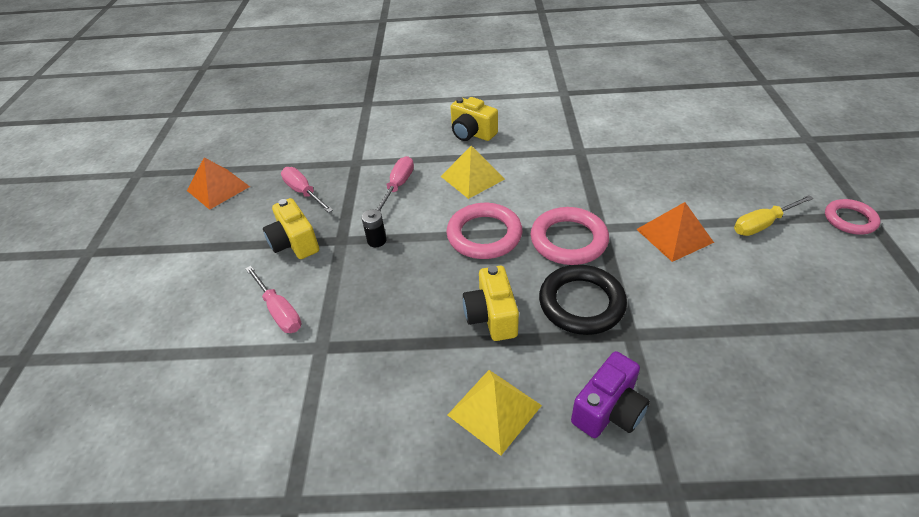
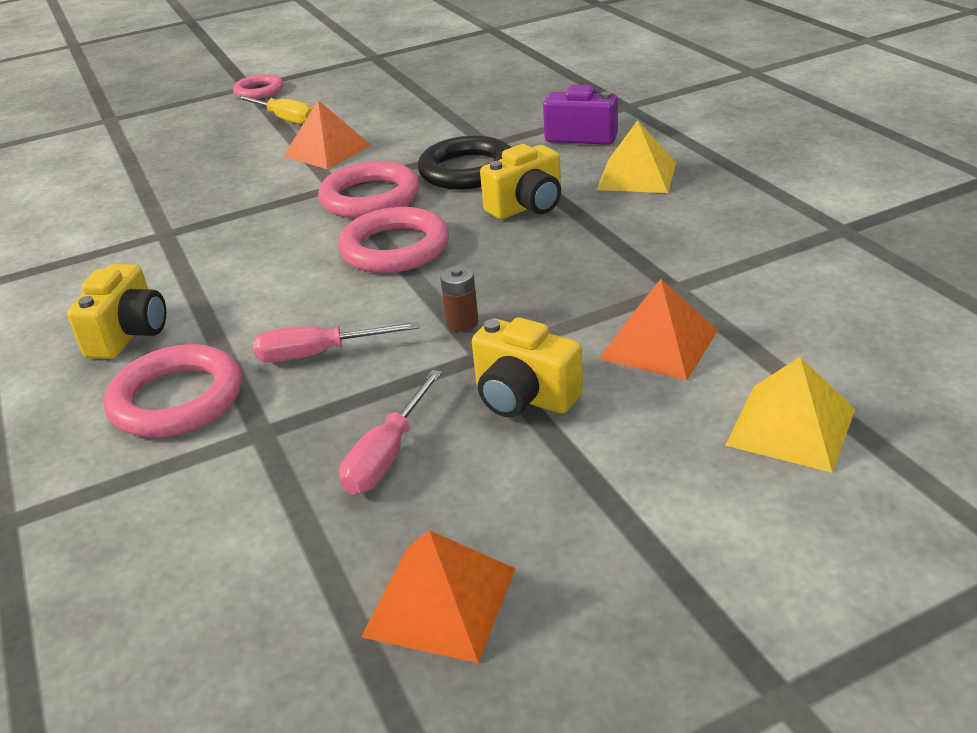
camera: 115 degrees left, 10 degrees down
(279, 311) = (659, 344): pink screwdriver -> orange pyramid
(295, 243) = (524, 397): yellow camera -> yellow camera turned 90 degrees clockwise
(377, 240) = (462, 322): black battery -> brown battery
(403, 143) = (177, 399): none -> pink ring
(472, 177) = (265, 295): yellow pyramid -> yellow pyramid (791, 426)

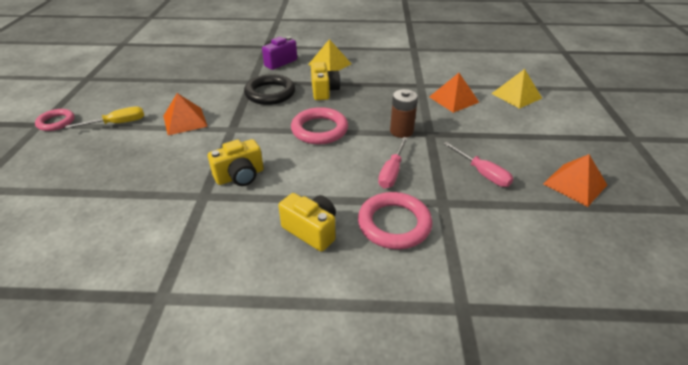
camera: 65 degrees left, 5 degrees up
(370, 198) = (259, 123): pink ring -> none
(462, 322) = (401, 131): brown battery -> brown battery, size x1.59
(524, 397) = (466, 134): yellow camera -> yellow camera (240, 176)

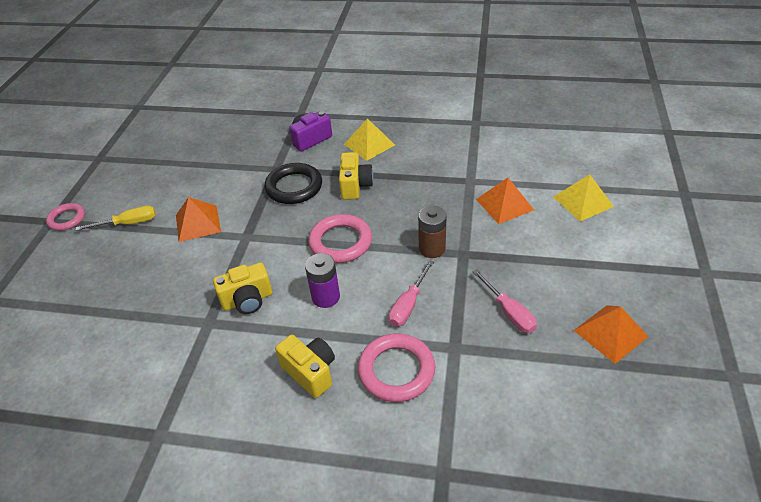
camera: 10 degrees right, 5 degrees up
(314, 170) = (326, 297): none -> purple battery

